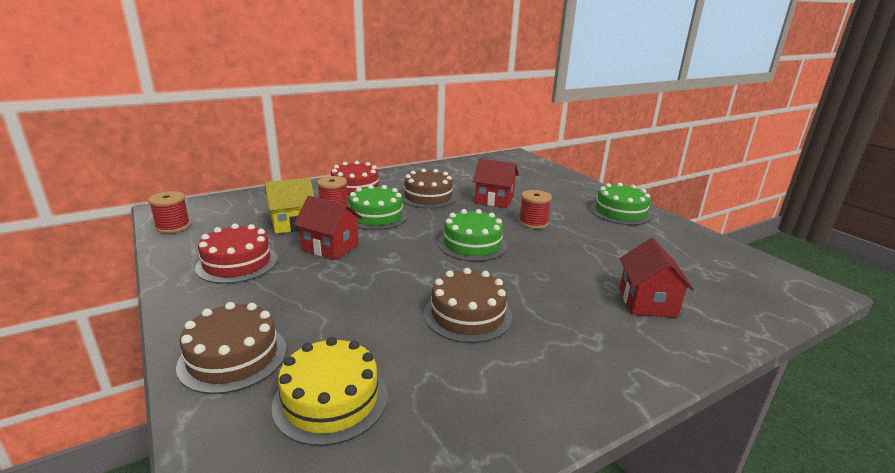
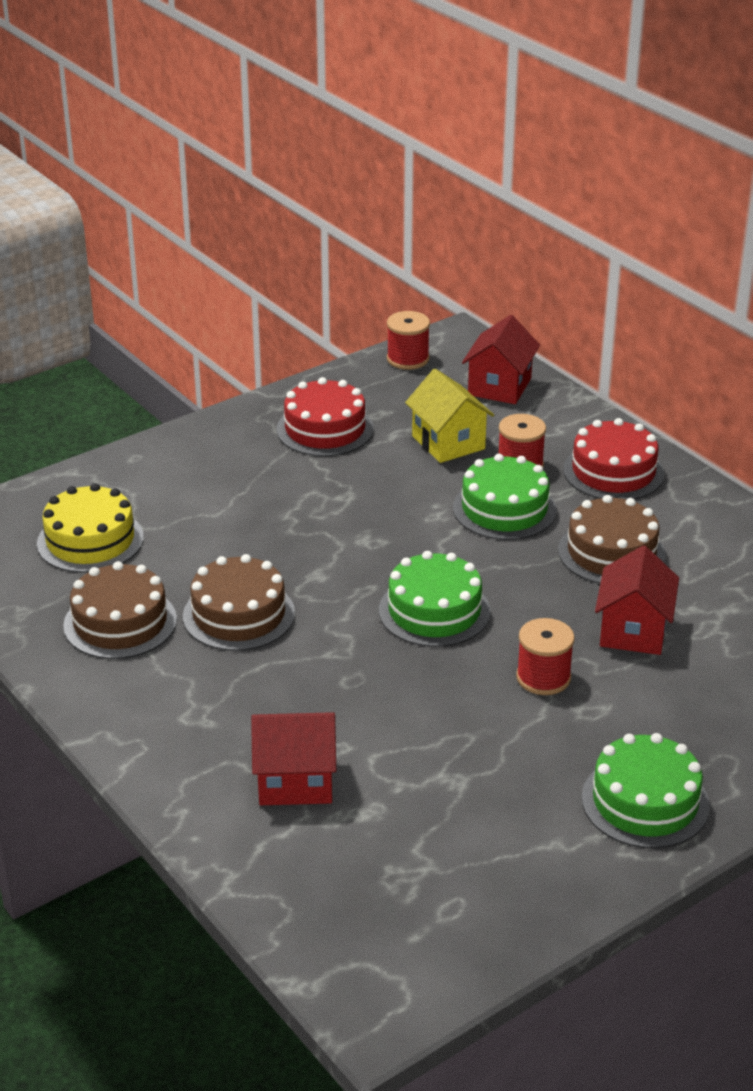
camera: 85 degrees right, 10 degrees up
(233, 357) = (147, 474): brown cake -> brown cake (120, 622)
(330, 247) = (386, 487): red house -> red house (499, 386)

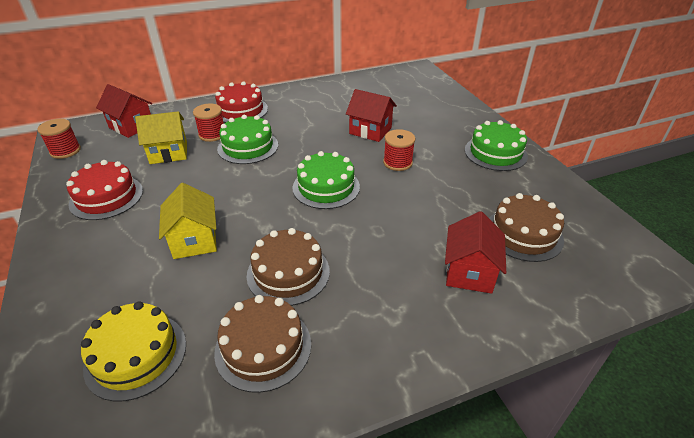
camera: 75 degrees left, 5 degrees up
(271, 524) = (194, 240): none -> yellow house
(611, 552) = (306, 124): brown cake -> brown cake (523, 234)

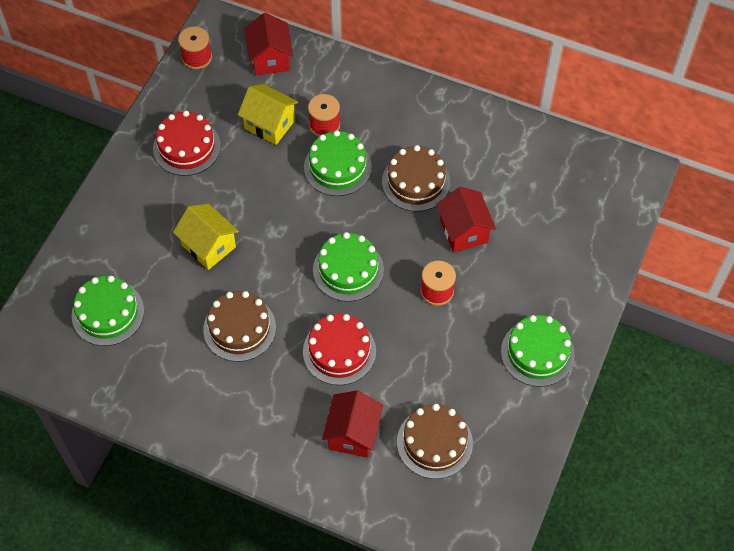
camera: 45 degrees right, 20 degrees up
(136, 355) = (108, 313): yellow cake -> green cake
(194, 240) = (208, 246): yellow house -> yellow house turned 75 degrees counterclockwise
(241, 110) = (381, 105): red cake -> red cake (339, 351)
(263, 347) = (174, 369): brown cake -> brown cake (416, 182)
(469, 272) = (353, 433): red house -> red house turned 45 degrees counterclockwise

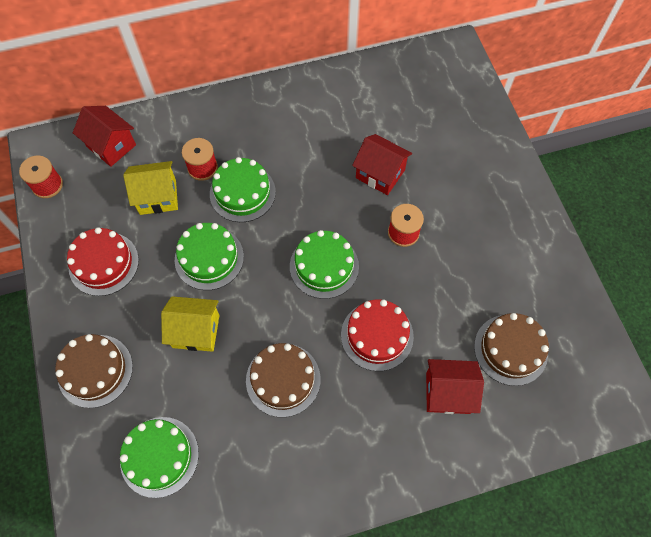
camera: 40 degrees left, 5 degrees up
(353, 433) = (447, 393): red house -> red house turned 60 degrees counterclockwise
(416, 182) = (312, 162): brown cake -> brown cake (95, 370)
(537, 353) = (513, 224): green cake -> green cake (209, 258)

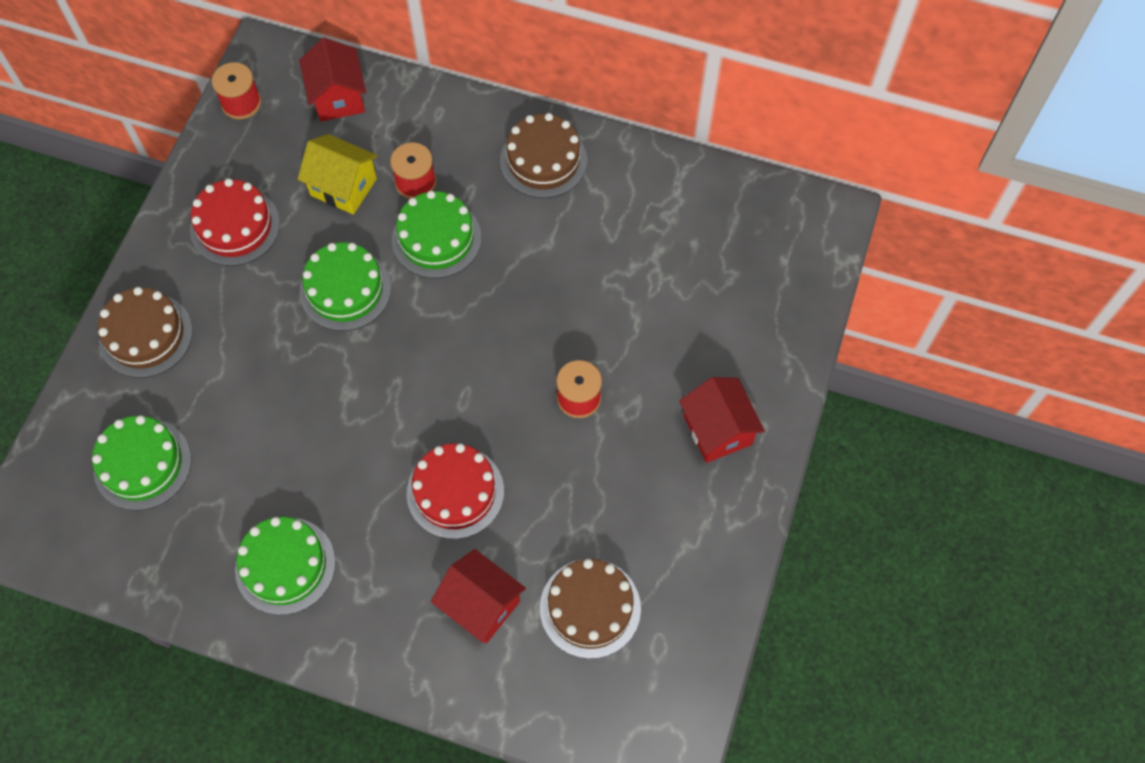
camera: 35 degrees right, 0 degrees up
(196, 331) = (272, 360): yellow house -> none
(283, 379) = (320, 471): brown cake -> brown cake (543, 160)
(324, 266) = (459, 378): green cake -> green cake (285, 565)
(380, 174) = (608, 313): red house -> red house (717, 430)

